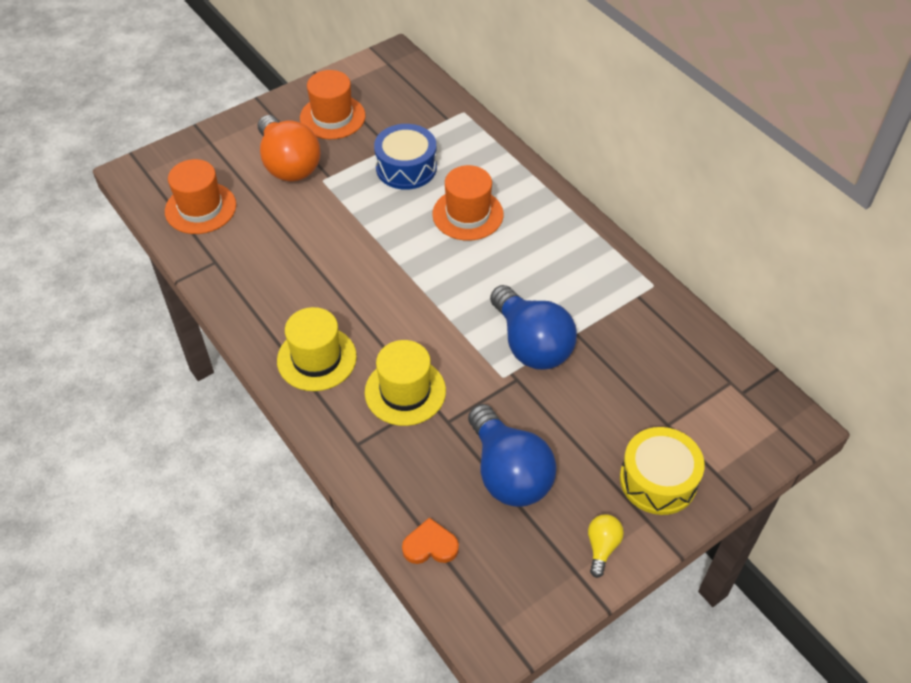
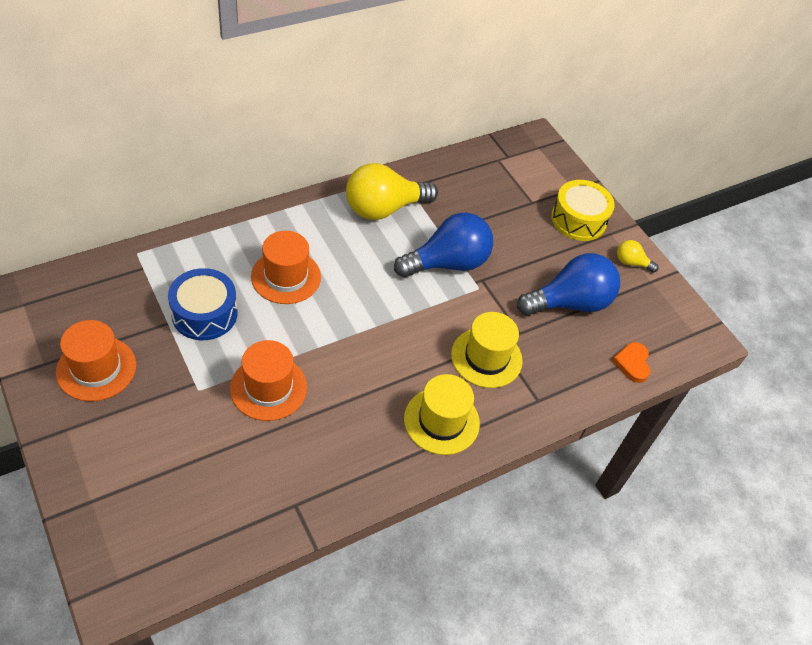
camera: 90 degrees left, 0 degrees up
(200, 208) = (205, 516): orange hat -> orange hat (268, 388)
(288, 164) = (161, 420): orange light bulb -> none
(593, 278) = (383, 208): none -> yellow light bulb

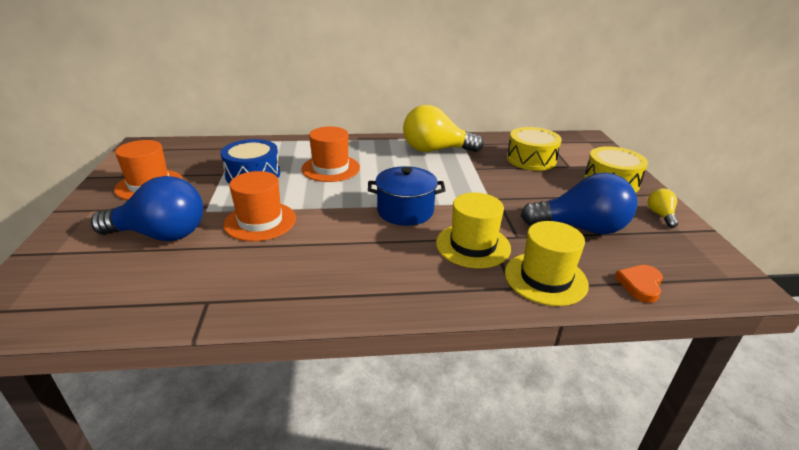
camera: 30 degrees right, 20 degrees down
(403, 327) = (405, 211): none -> blue pot
(441, 421) = (398, 278): yellow hat -> yellow hat (545, 278)
(447, 263) = (471, 184): blue light bulb -> blue light bulb (161, 235)
(491, 199) = (531, 159): none -> yellow drum
(631, 263) = (660, 215): yellow light bulb -> yellow light bulb turned 45 degrees clockwise

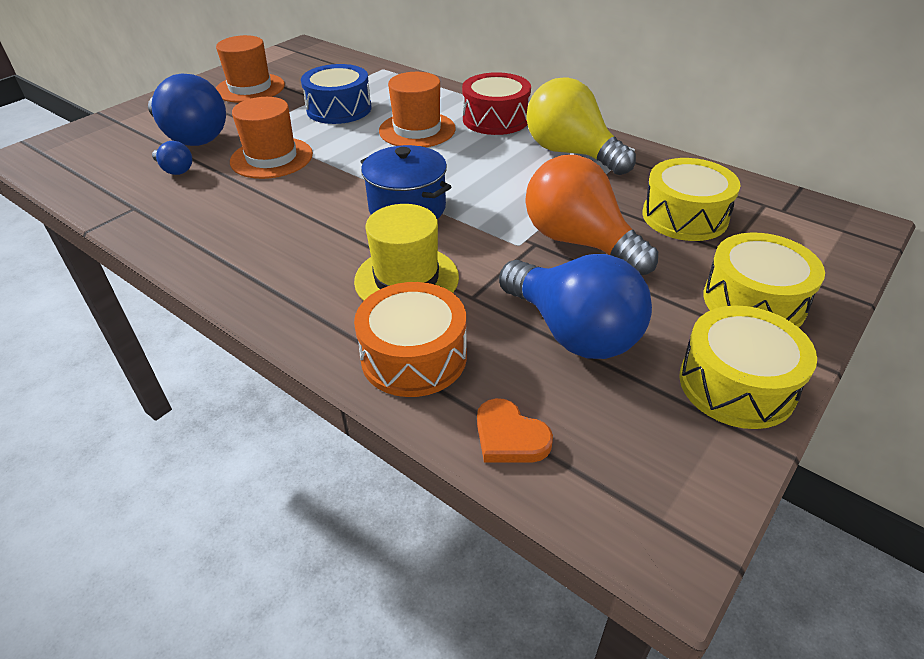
camera: 45 degrees right, 10 degrees up
(192, 261) = (175, 170): none -> blue light bulb
(366, 147) = (495, 119): none -> red drum
(513, 189) = (579, 242): none -> orange light bulb
(545, 278) = (414, 357): yellow hat -> orange drum
(640, 285) = (509, 437): orange heart -> orange heart turned 120 degrees counterclockwise
(660, 215) = (736, 384): yellow light bulb -> yellow drum

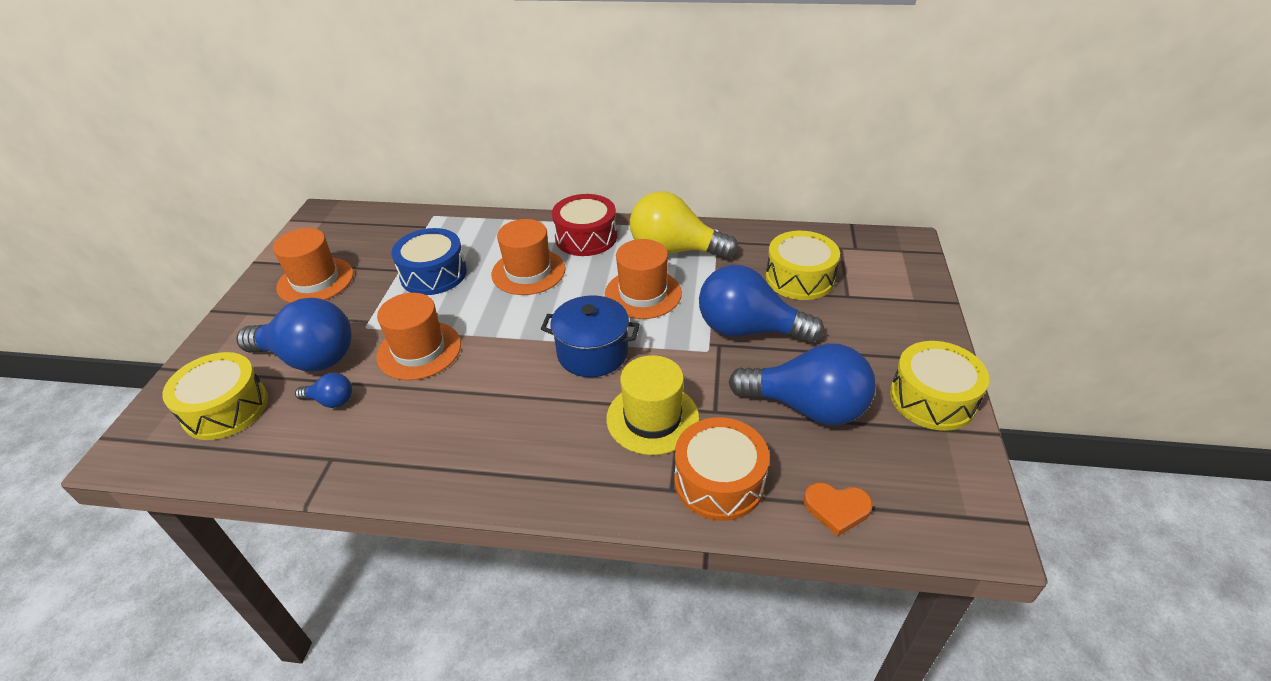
camera: 30 degrees left, 0 degrees up
(503, 178) = (643, 294): none -> orange hat
(579, 242) = (748, 330): orange light bulb -> blue light bulb
(754, 301) = (894, 330): yellow drum -> yellow drum (225, 408)

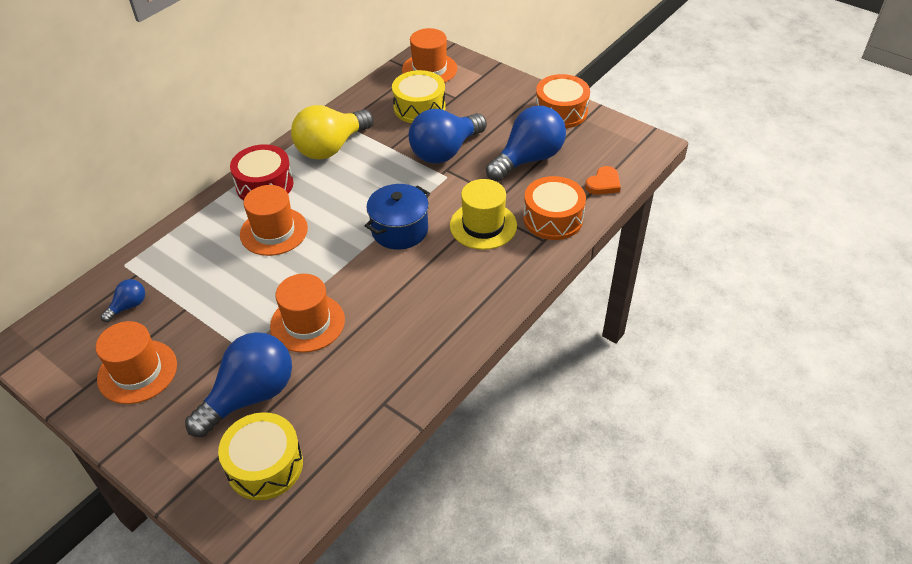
camera: 60 degrees left, 5 degrees up
(331, 401) = (318, 391): blue light bulb -> blue light bulb (128, 306)
(433, 274) = (215, 288): blue drum -> none
(643, 294) = (362, 182): orange hat -> orange hat (429, 69)
(932, 398) = (561, 112): yellow drum -> orange drum

